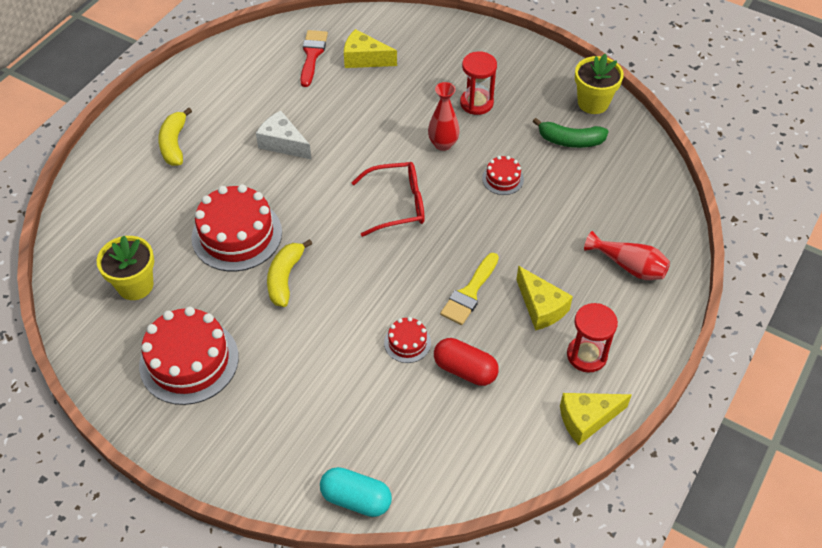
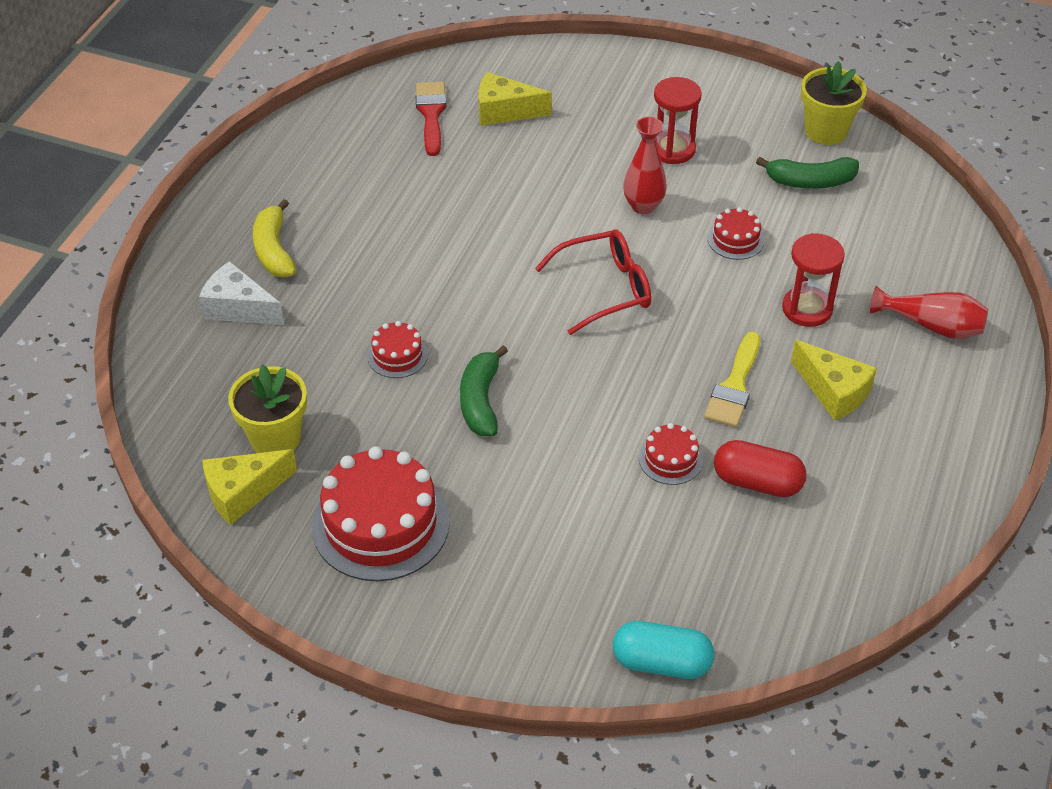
camera: 10 degrees left, 5 degrees down
(237, 235) = (397, 355): red cake -> red cake, size x0.48
(283, 143) = (425, 231): white cheese -> white cheese (238, 308)
(285, 278) = (481, 401): yellow banana -> green banana
(586, 355) = (910, 442): red hourglass -> red hourglass (807, 309)
(587, 419) = (933, 520): yellow cheese -> yellow cheese (243, 493)

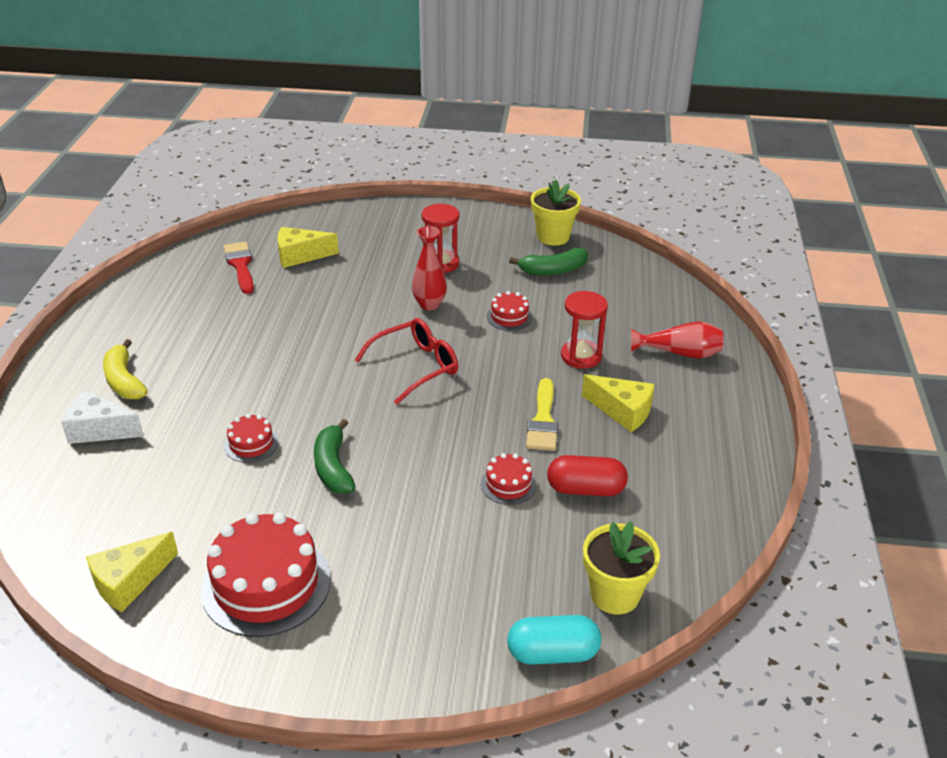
camera: 15 degrees left, 10 degrees down
(275, 438) = (152, 529): yellow flower pot -> yellow flower pot (615, 594)

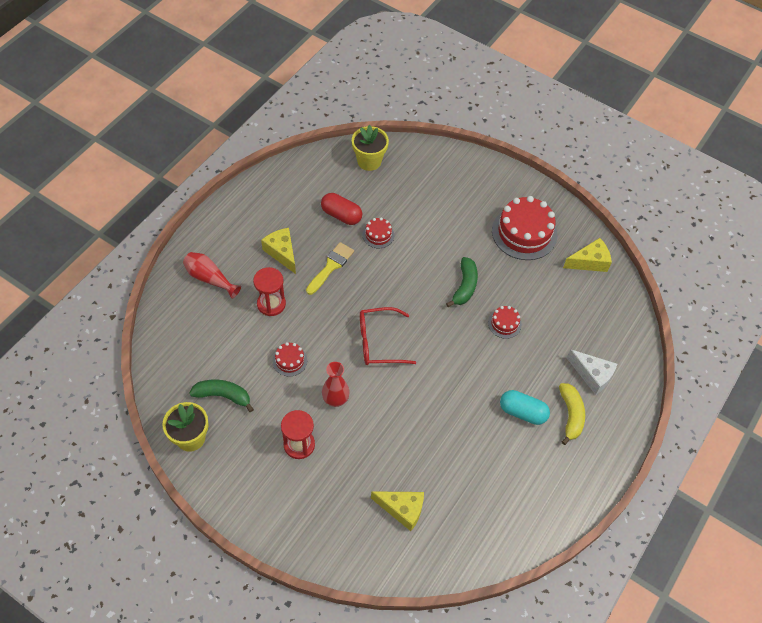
camera: 155 degrees left, 20 degrees up
(240, 265) = (455, 518): red brush -> none
(552, 653) = (413, 150): turquoise capsule -> turquoise capsule (522, 412)

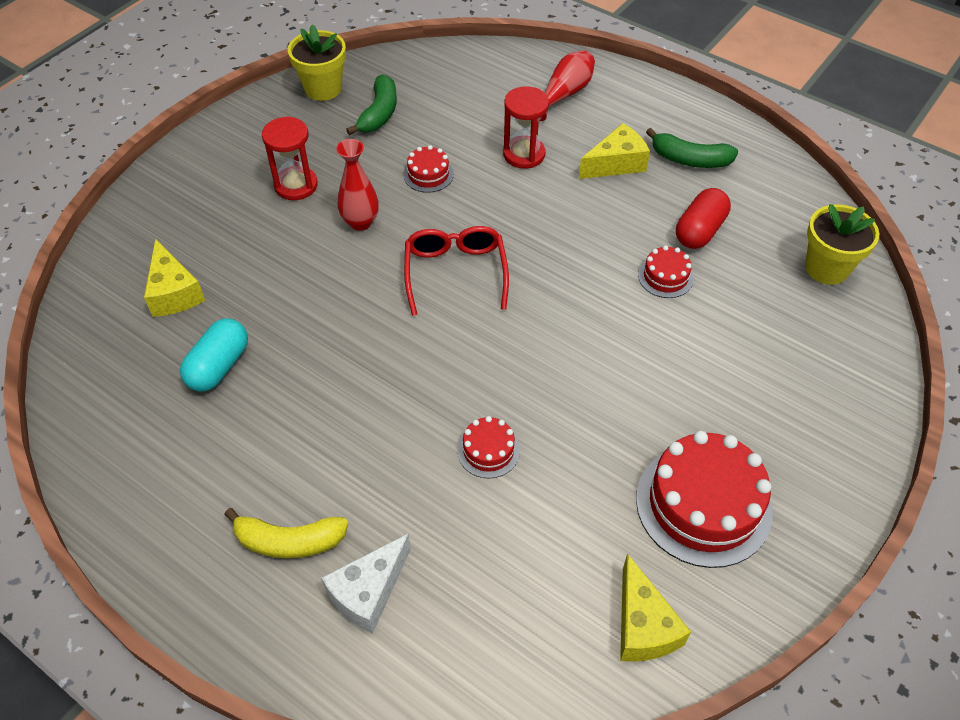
camera: 95 degrees right, 5 degrees down
(331, 266) = (595, 218): yellow brush -> none
(402, 509) = (174, 292): yellow cheese -> yellow cheese turned 45 degrees counterclockwise
(464, 286) = (567, 394): green banana -> green banana (689, 159)
(522, 412) = (306, 463): turquoise capsule -> turquoise capsule (219, 366)

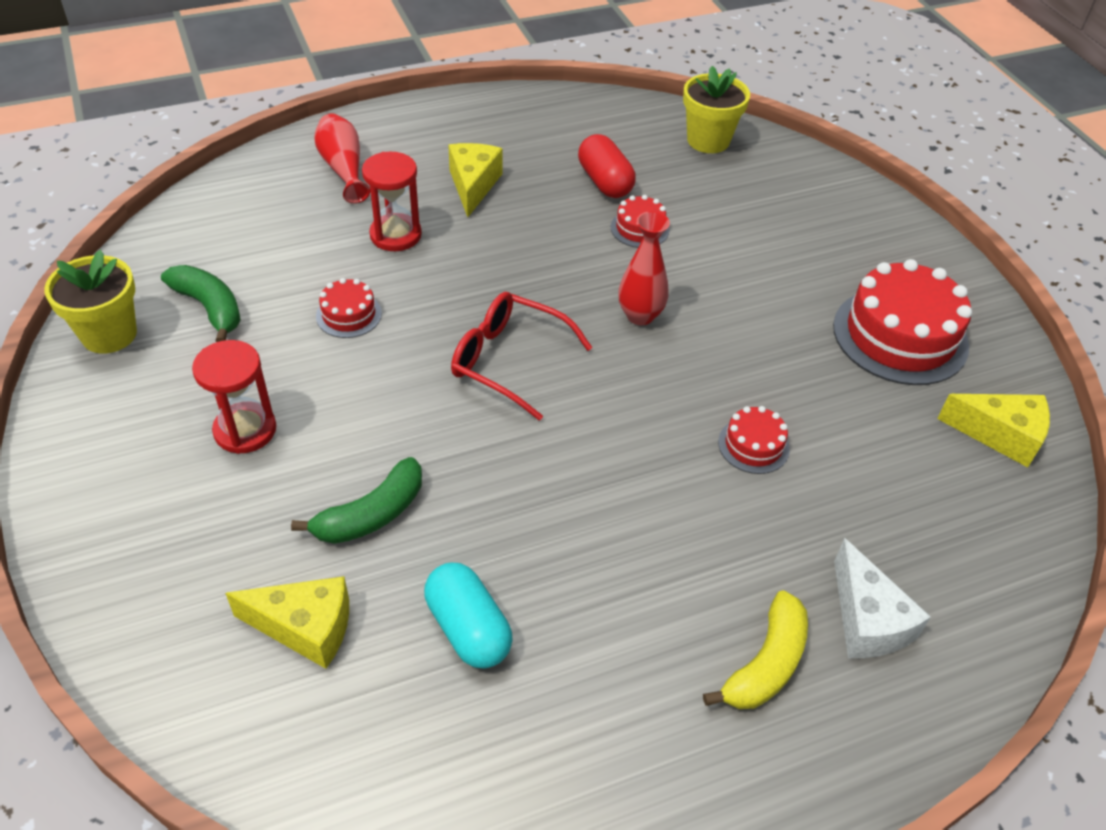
camera: 60 degrees left, 5 degrees down
(360, 222) = (363, 401): red vase -> red vase (640, 315)
(689, 159) = (515, 142): green banana -> green banana (371, 514)

